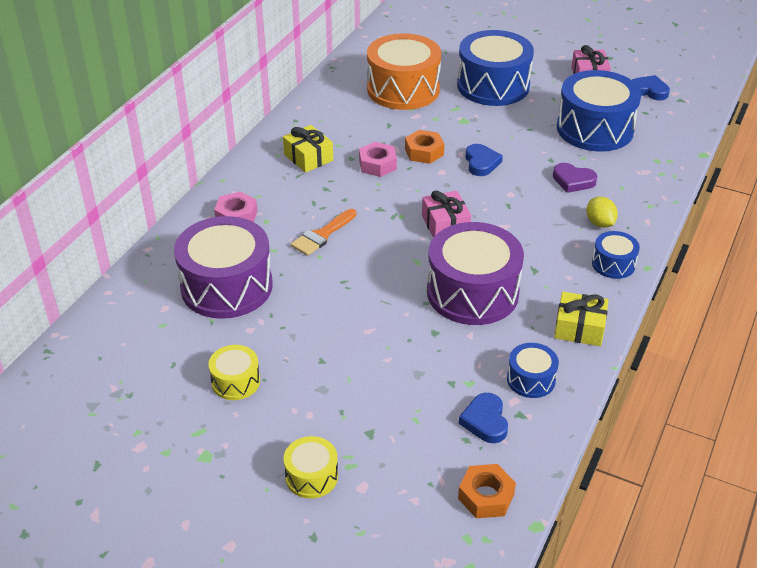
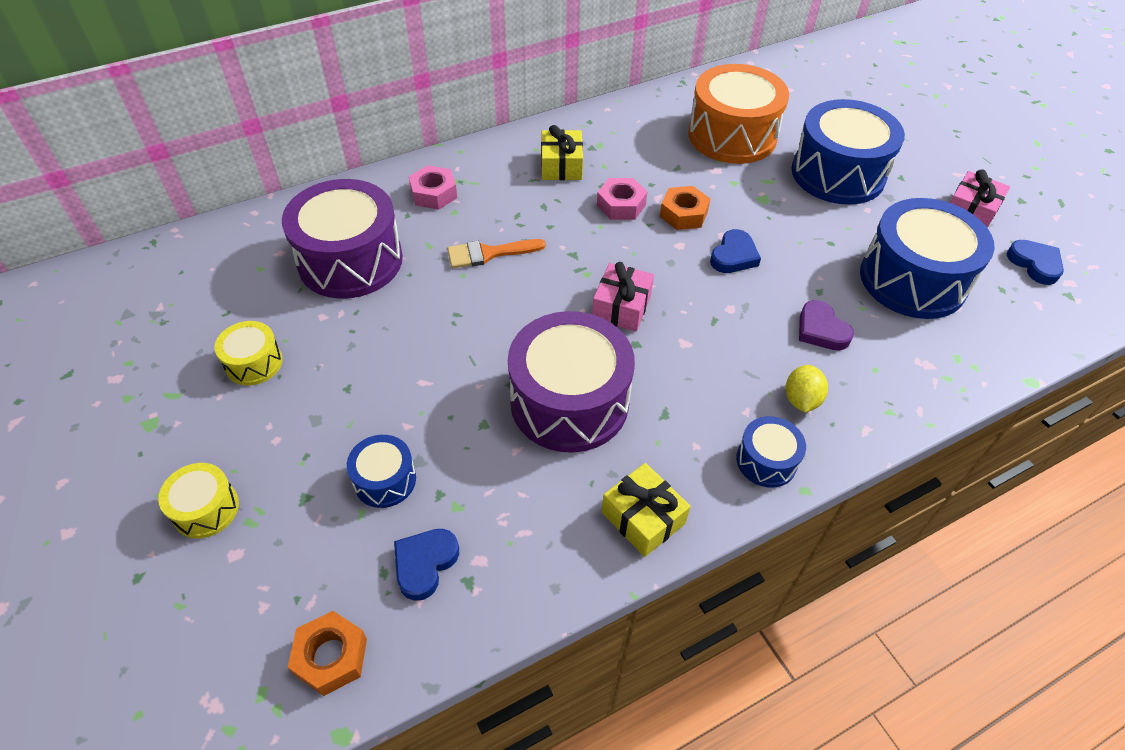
camera: 35 degrees right, 10 degrees up
(531, 379) = (523, 546): blue drum -> blue drum (385, 480)

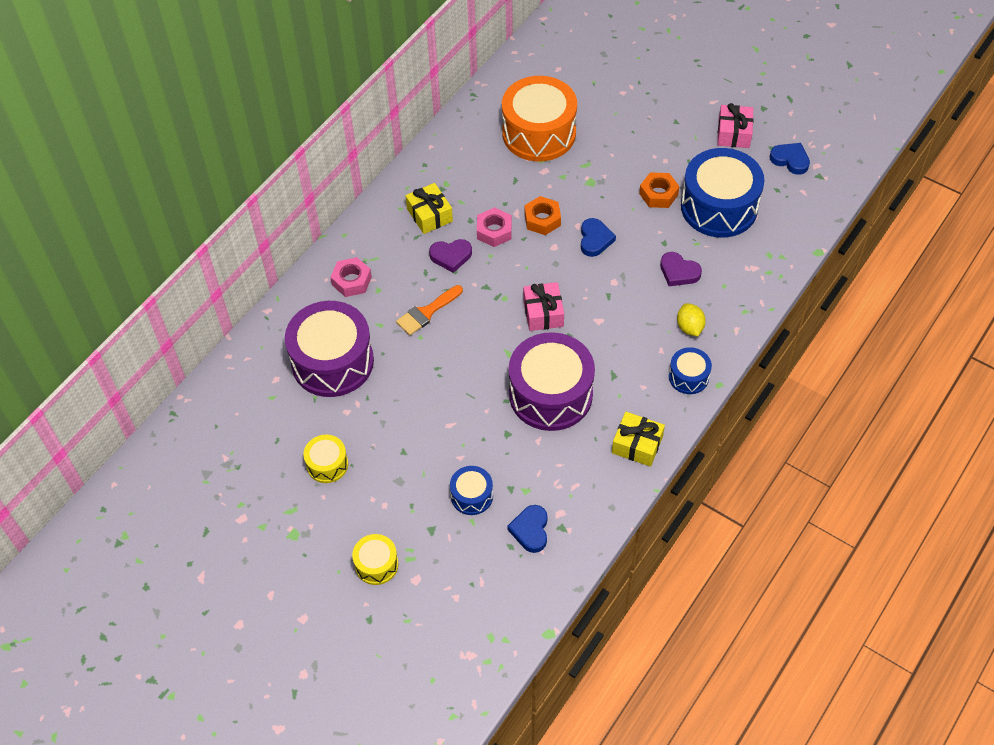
camera: 25 degrees left, 5 degrees up
(331, 656) = (514, 601): orange nut -> orange nut (658, 194)
(556, 211) = (451, 256): none -> purple heart
(838, 174) = (631, 137): blue drum -> none

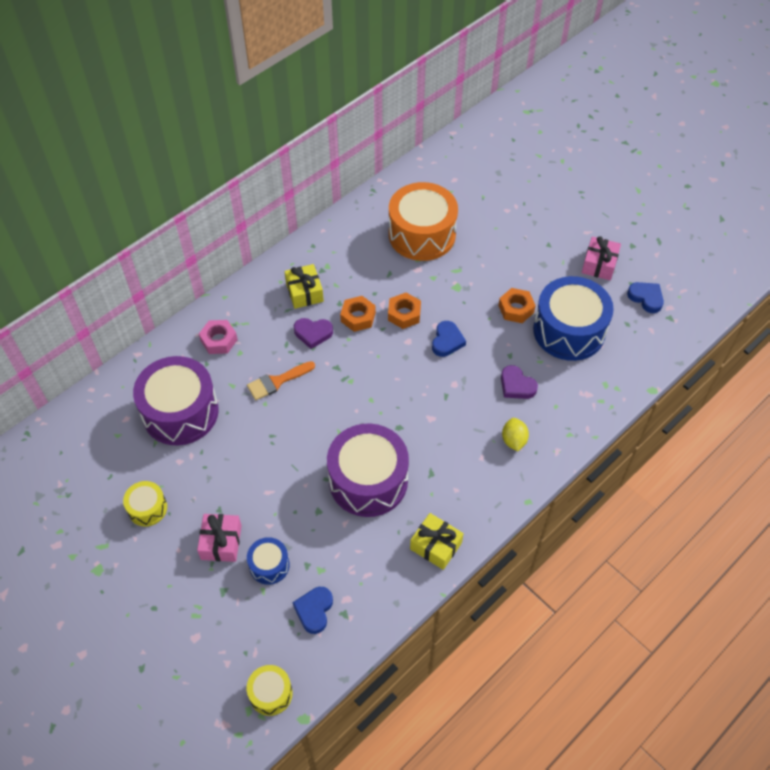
camera: 10 degrees right, 0 degrees up
(376, 564) = (163, 615): yellow drum -> yellow drum (271, 693)
(494, 231) = (358, 317): pink nut -> orange nut
(543, 313) = (382, 401): pink gift -> pink gift (221, 542)
(688, 377) = (501, 488): blue drum -> none

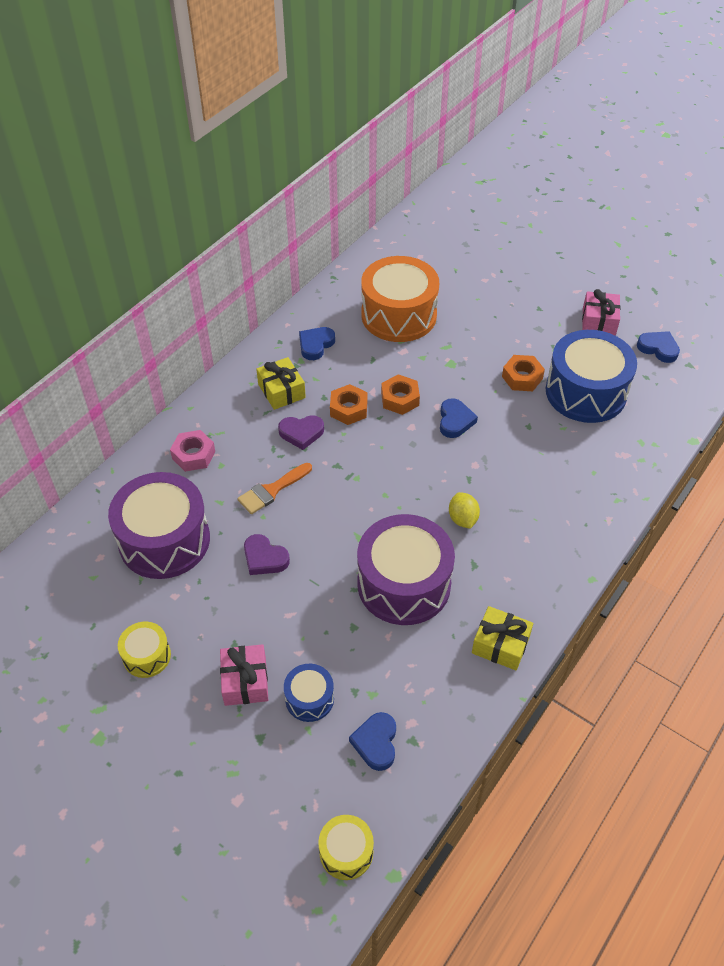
camera: 10 degrees left, 5 degrees down
(343, 253) = (315, 345): none -> blue heart
(513, 440) = (557, 515): yellow lemon -> yellow lemon (462, 519)
(516, 385) = (544, 456): purple heart -> purple heart (264, 558)

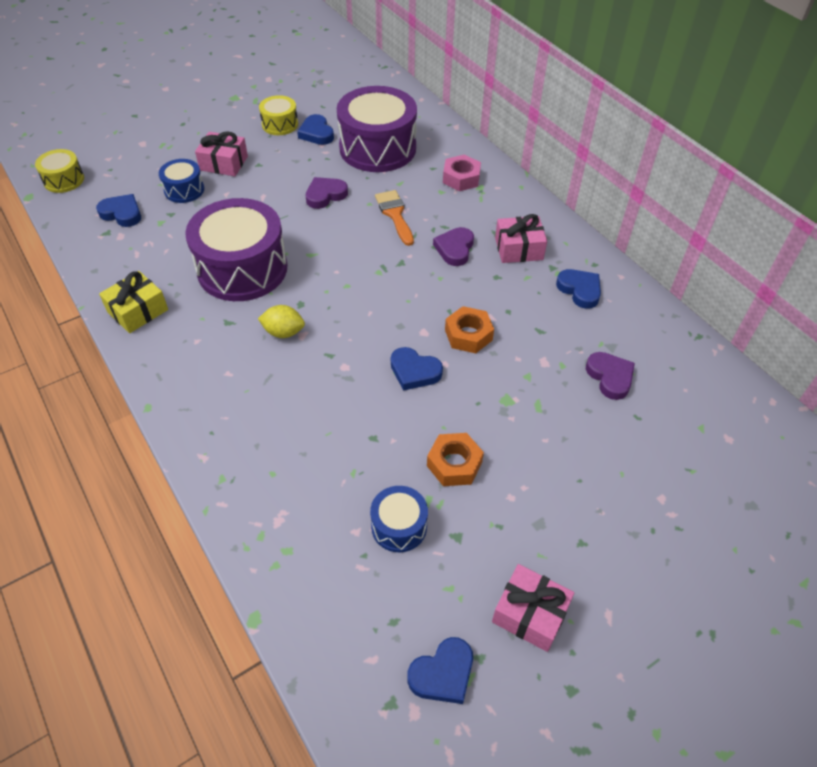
camera: 110 degrees right, 0 degrees up
(154, 609) = (316, 133): none -> blue heart
(281, 391) = (518, 249): yellow gift -> pink gift
(348, 409) = (472, 290): orange nut -> none
(399, 315) = (610, 377): orange drum -> purple heart
(586, 392) = (399, 526): blue drum -> blue drum, size x0.48

